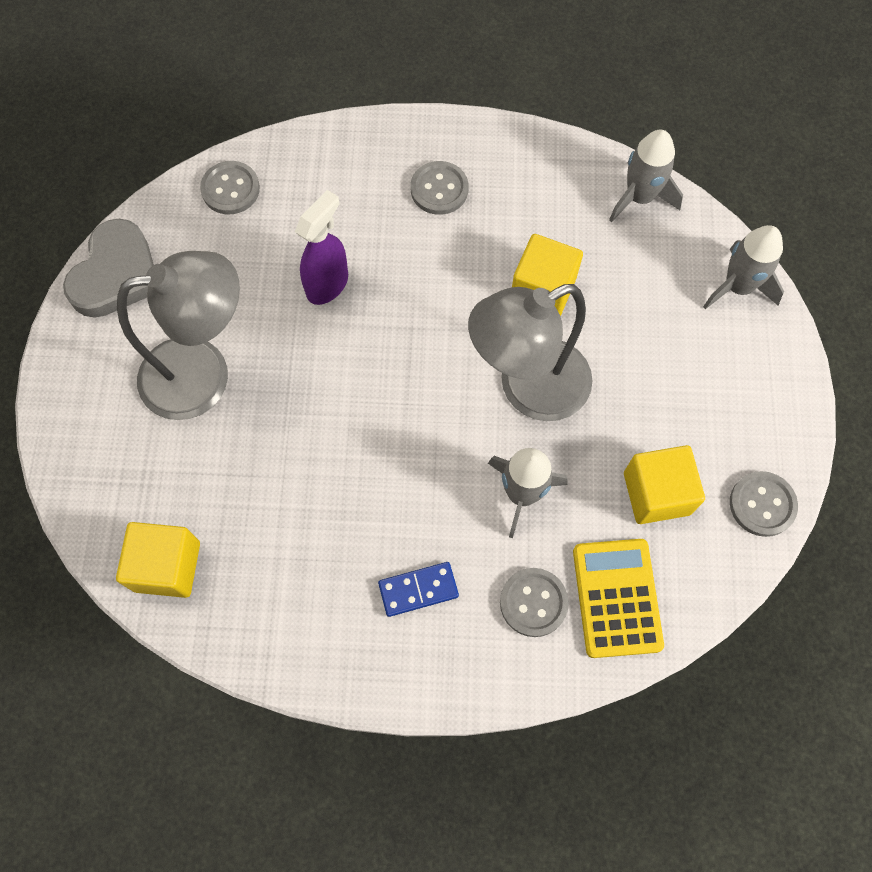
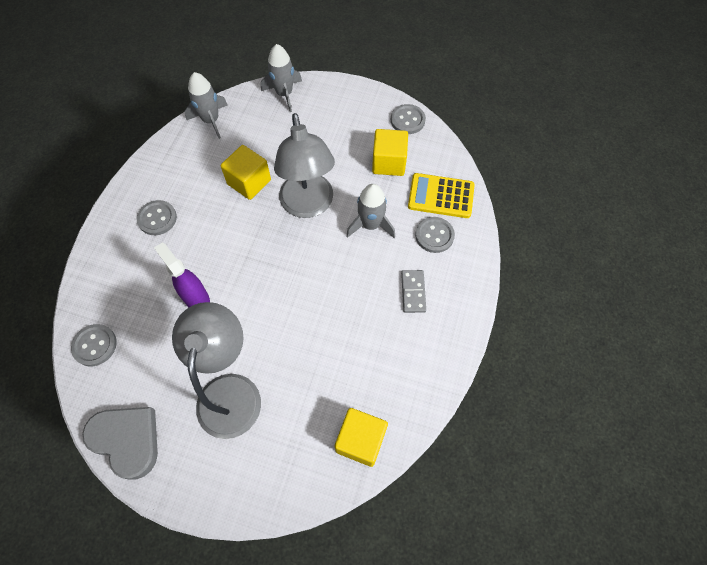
camera: 75 degrees left, 5 degrees down
(418, 589) = (413, 292): blue domino -> grey domino

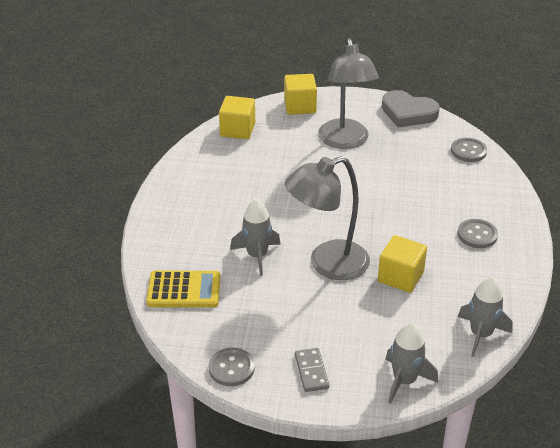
camera: 170 degrees right, 25 degrees down
(196, 298) = (403, 186): purple spray bottle -> none
(308, 205) = (327, 264): grey lamp -> grey lamp turned 90 degrees counterclockwise
(388, 162) = (248, 316): yellow cube -> yellow cube (300, 106)
(413, 292) = (207, 211): grey domino -> grey domino (311, 371)
(434, 235) = (189, 255): grey button -> none

